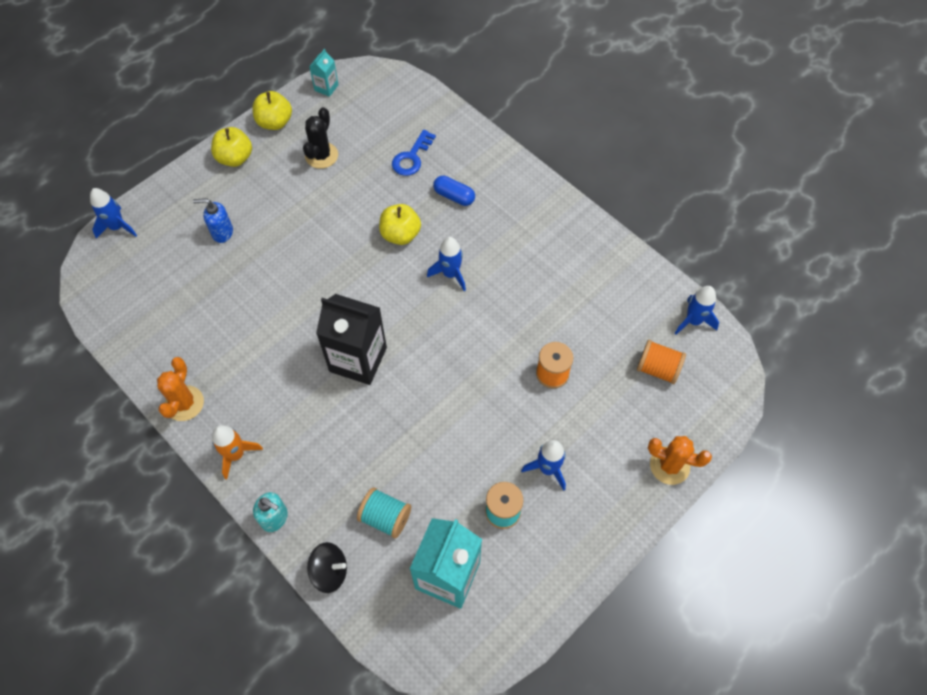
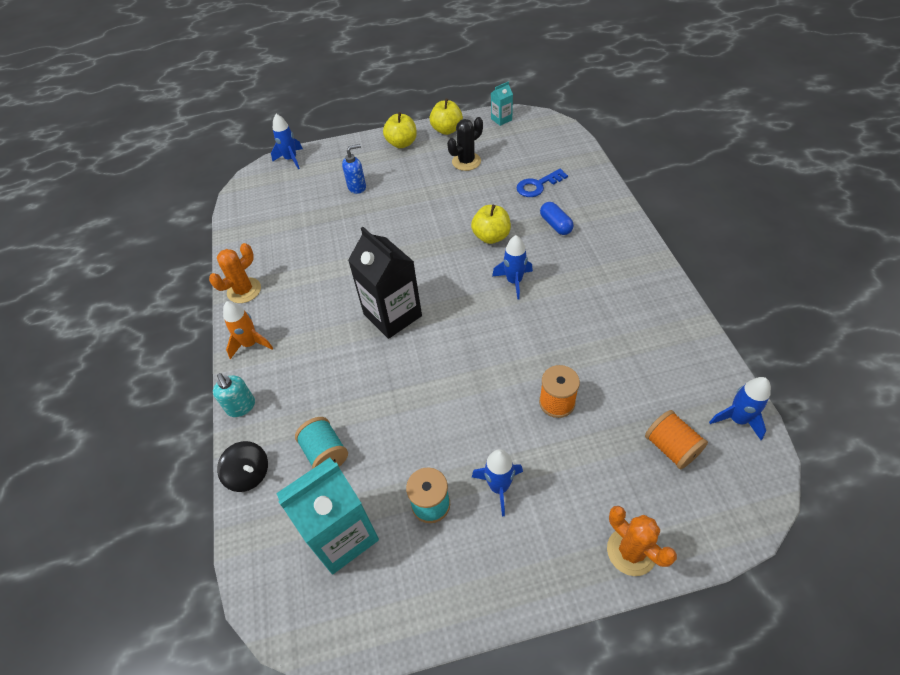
camera: 35 degrees right, 10 degrees down
(222, 232) = (357, 187): blue soap dispenser -> blue soap dispenser turned 120 degrees clockwise

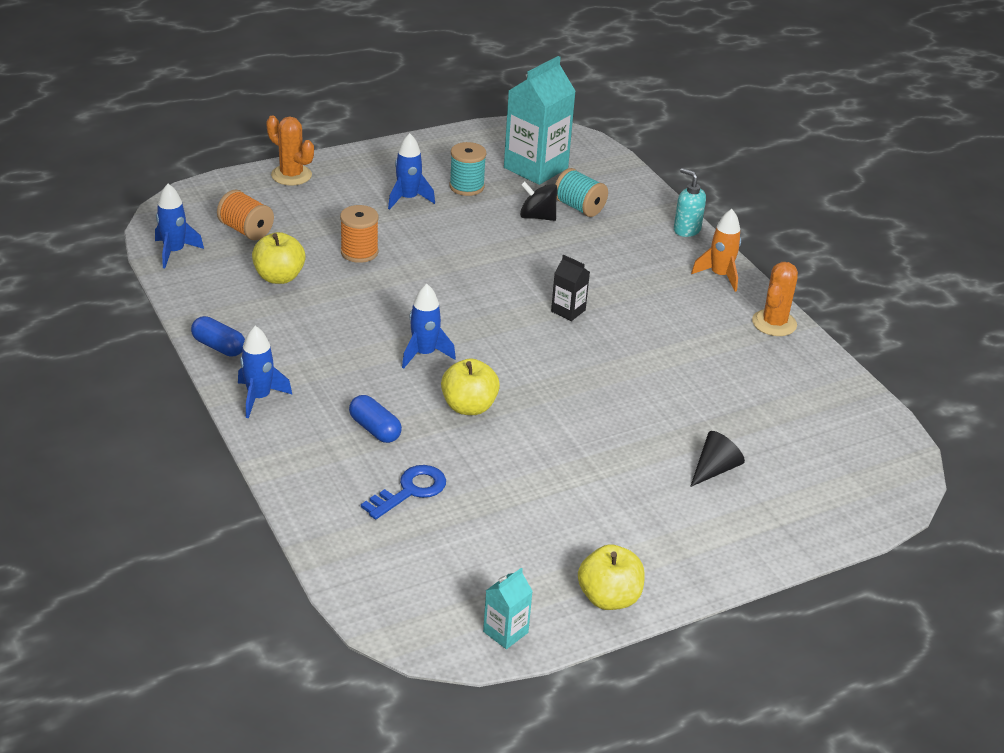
camera: 160 degrees right, 15 degrees down
(249, 474) = (641, 192): black spinning top -> black spinning top (537, 217)
(291, 159) = (868, 513): blue rocket -> blue rocket (259, 398)
(357, 187) = (714, 469): blue soap dispenser -> black cone
(392, 315) = (568, 311): black carton -> black carton, size x0.47
(402, 143) = (683, 560): yellow apple -> yellow apple (279, 277)
(466, 161) = (546, 528): black cactus -> none
(671, 300) = (219, 346): none -> blue capsule

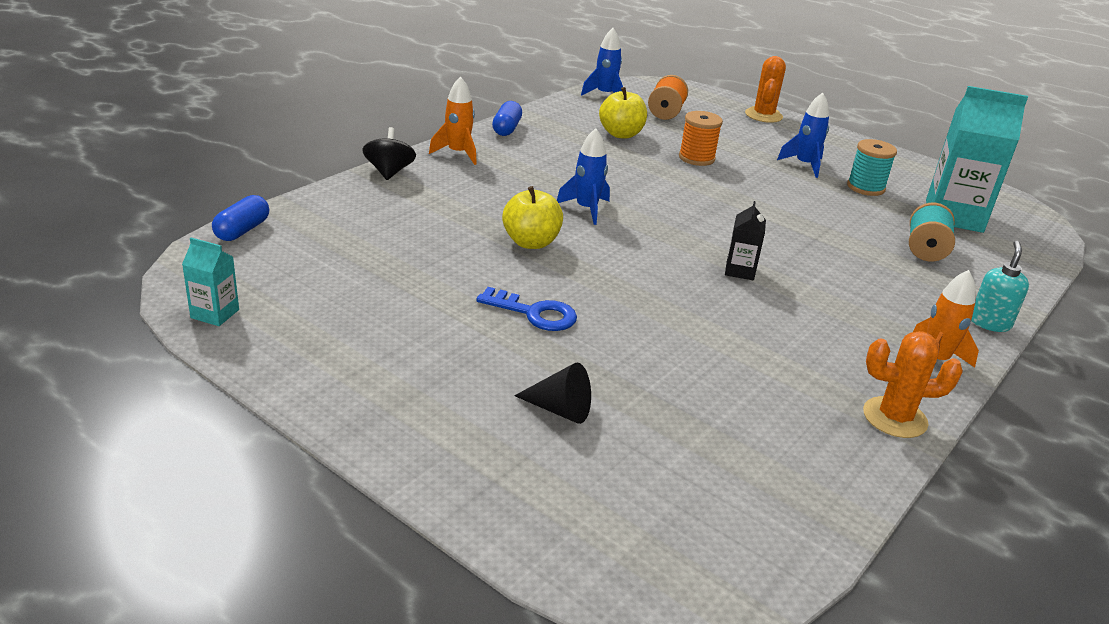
camera: 65 degrees right, 5 degrees down
(259, 398) = (458, 153): blue rocket -> orange rocket
(375, 429) = (459, 205): blue capsule -> blue capsule (242, 230)
(410, 491) = (387, 234): blue key -> blue key (534, 313)
(537, 217) = (873, 229): black spinning top -> black spinning top (389, 172)
(609, 598) = (293, 367): yellow apple -> none

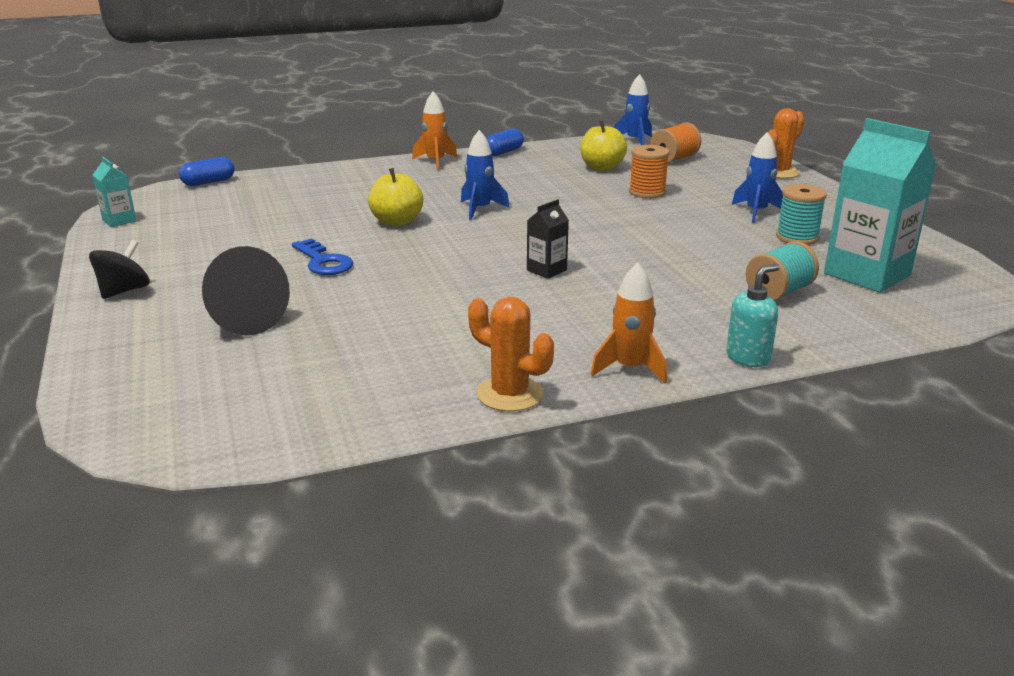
camera: 35 degrees right, 5 degrees down
(389, 172) = (363, 166): black spinning top -> black spinning top (124, 291)
(560, 409) = (242, 318): black cone -> black cone, size x1.64

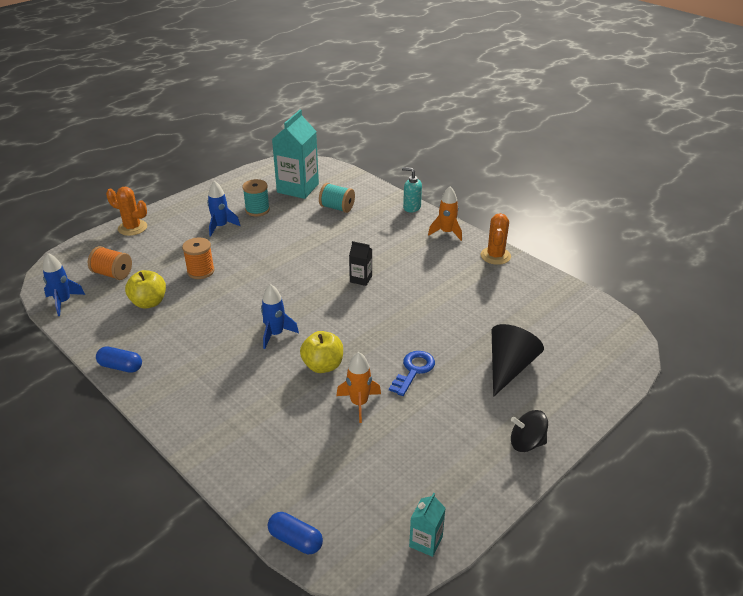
camera: 115 degrees left, 10 degrees up
(435, 162) = (165, 399): orange rocket -> orange rocket (359, 403)

